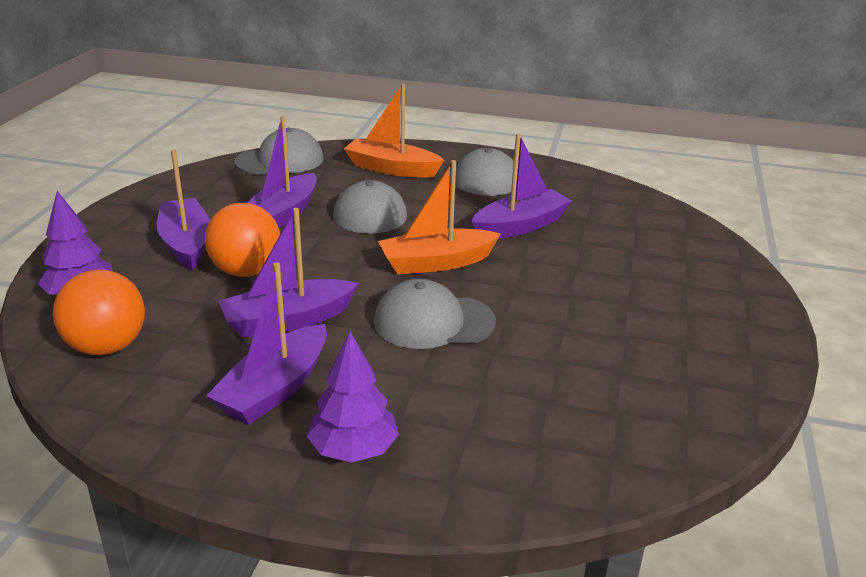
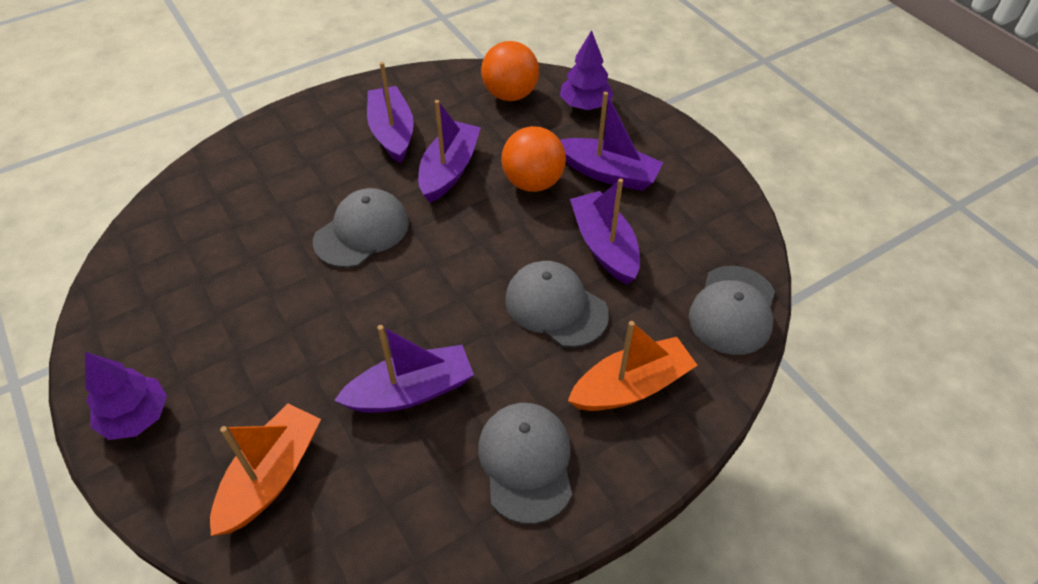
camera: 135 degrees right, 20 degrees up
(353, 450) = (311, 133): purple tree -> purple tree (136, 417)
(436, 263) = (425, 286): orange boat -> orange boat (271, 477)
(520, 226) = (411, 391): purple boat -> purple boat turned 120 degrees counterclockwise

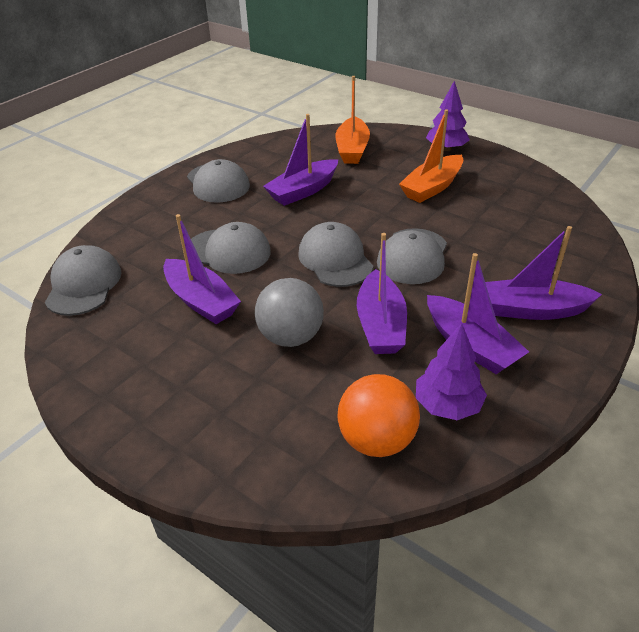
camera: 160 degrees right, 10 degrees down
(443, 254) = (335, 259): none -> grey cap
(533, 182) = (291, 337): orange ball -> grey ball
(585, 105) = (272, 455): purple tree -> purple tree (448, 405)
(608, 173) = (215, 369): purple boat -> purple boat (533, 310)
(631, 386) = (161, 225): orange boat -> orange boat (432, 187)

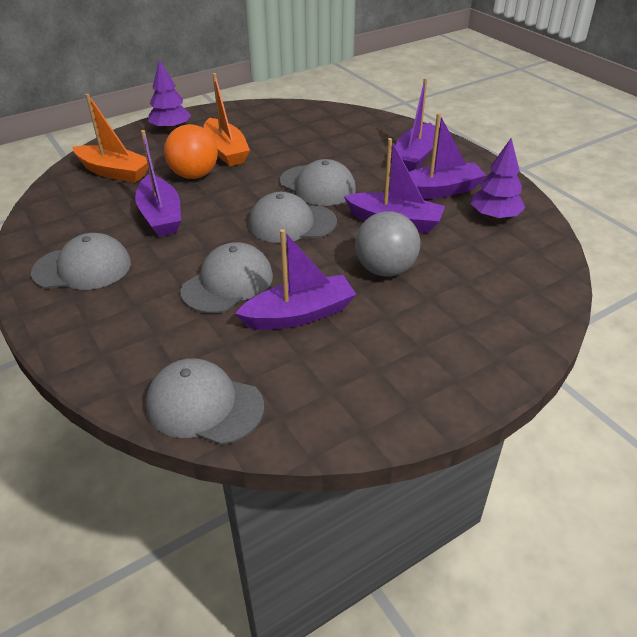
camera: 70 degrees left, 0 degrees up
(377, 440) = (518, 254): orange ball -> orange ball (194, 175)

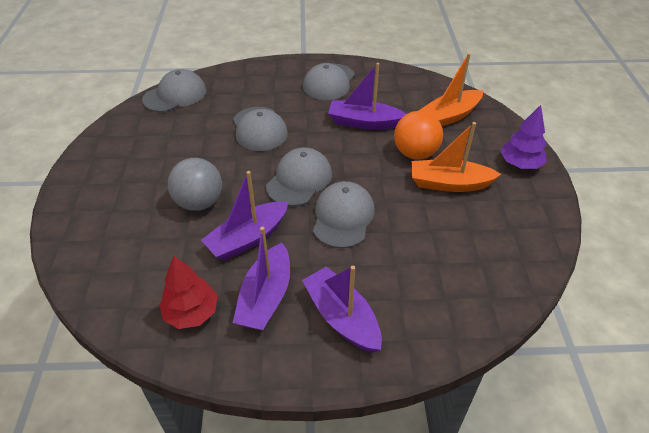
camera: 120 degrees right, 5 degrees up
(299, 314) = (200, 146): purple boat -> none
(317, 185) = (343, 217): grey cap -> grey cap turned 120 degrees clockwise
(495, 216) = (191, 313): purple tree -> red tree

